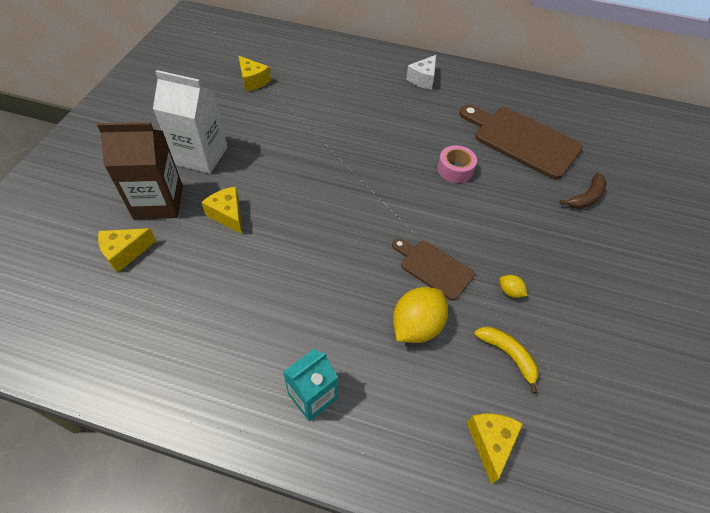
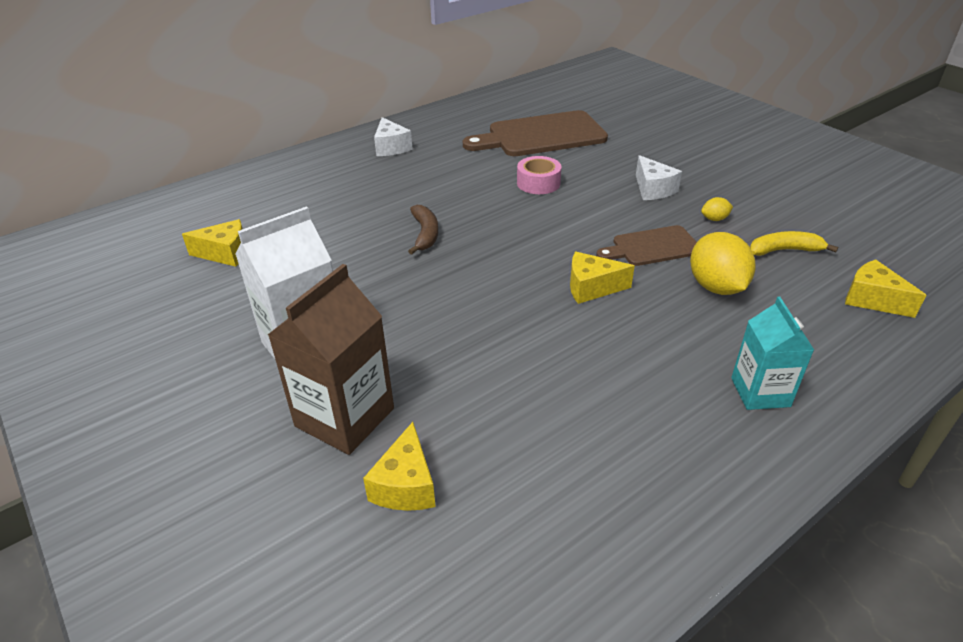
camera: 50 degrees left, 15 degrees down
(228, 215) = (437, 360): yellow cheese -> yellow cheese (591, 288)
(514, 236) = (653, 189): none -> white cheese
(586, 197) = (641, 138): brown banana -> brown banana (425, 234)

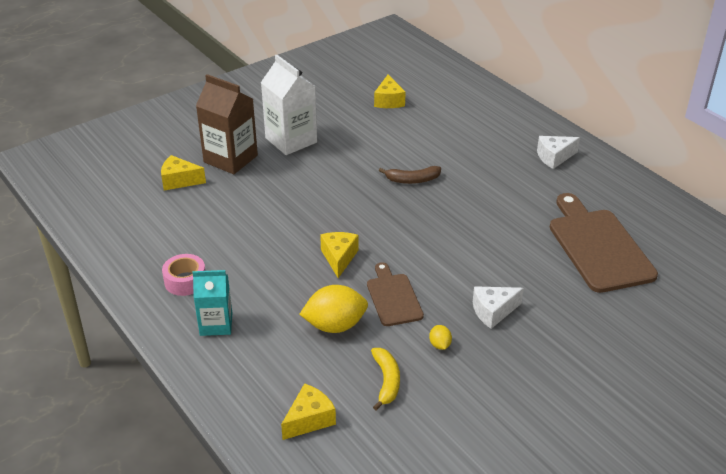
camera: 90 degrees right, 0 degrees up
(538, 183) = (498, 240): pink tape -> pink tape (185, 281)

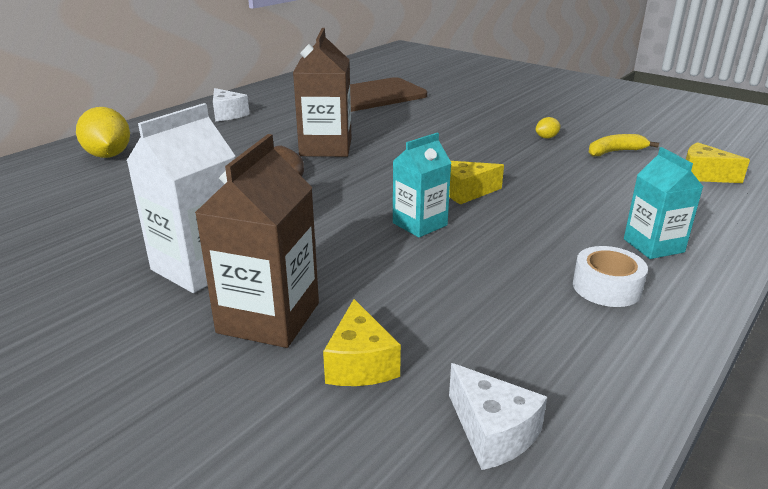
camera: 105 degrees left, 10 degrees down
(185, 281) = (606, 287): pink tape -> white tape
(300, 225) = (420, 224): none -> turquoise carton
(335, 325) = (574, 180): yellow lemon -> yellow lemon (108, 155)
(388, 101) = (81, 204): yellow cheese -> none
(393, 297) = (504, 160): brown cutting board -> none
(455, 202) = (326, 147): none -> brown carton
(493, 311) = (484, 123): white cheese -> white cheese (492, 432)

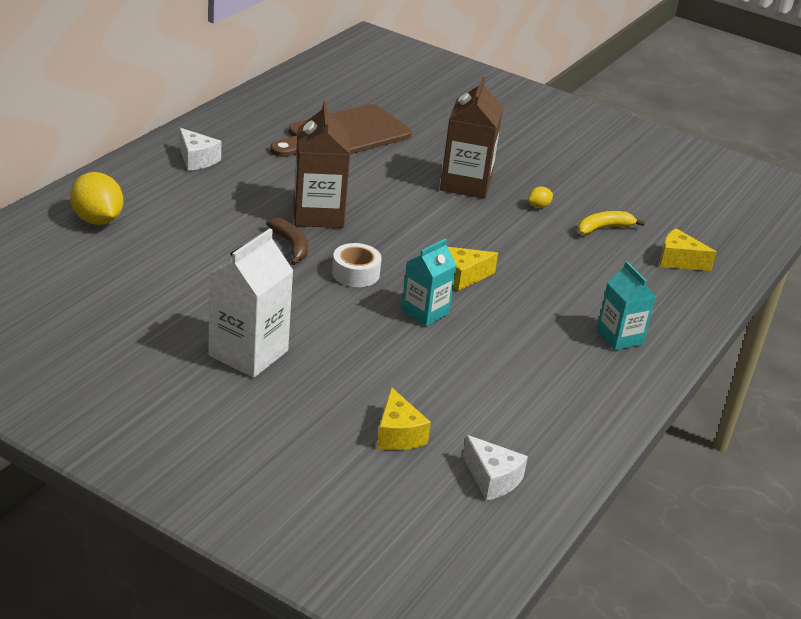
camera: 10 degrees left, 5 degrees up
(268, 318) = (321, 399): brown carton -> brown carton (466, 183)
(606, 287) = (577, 375): white tape -> white tape (355, 273)

